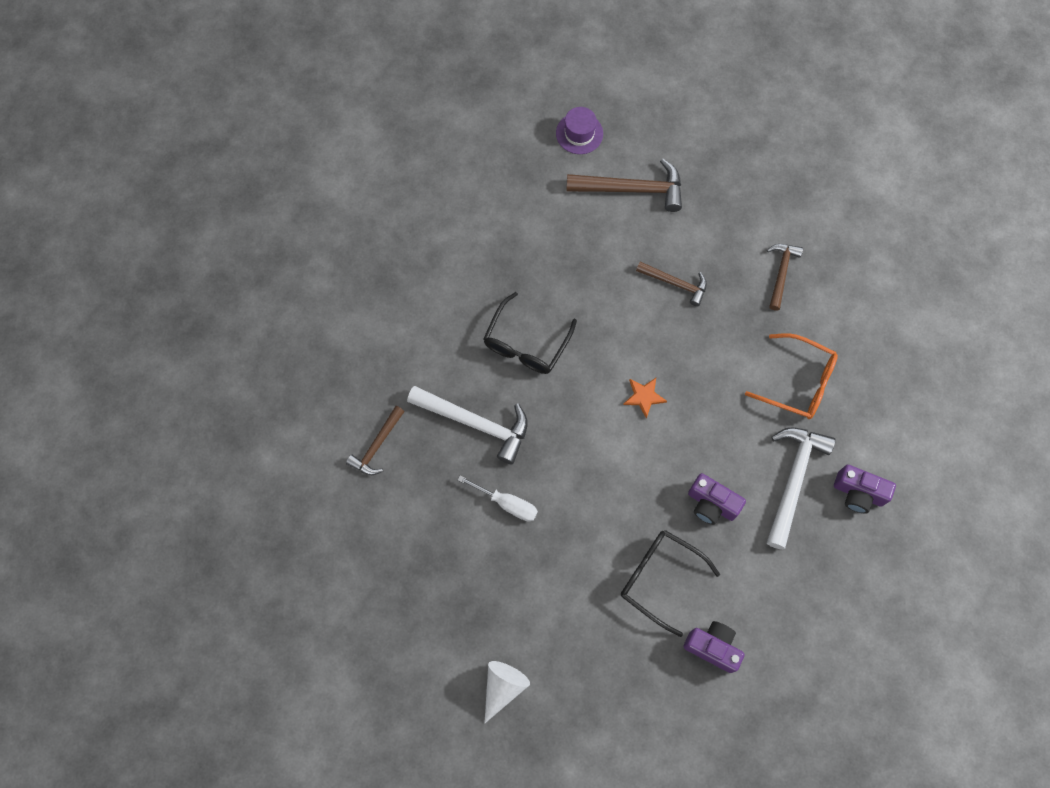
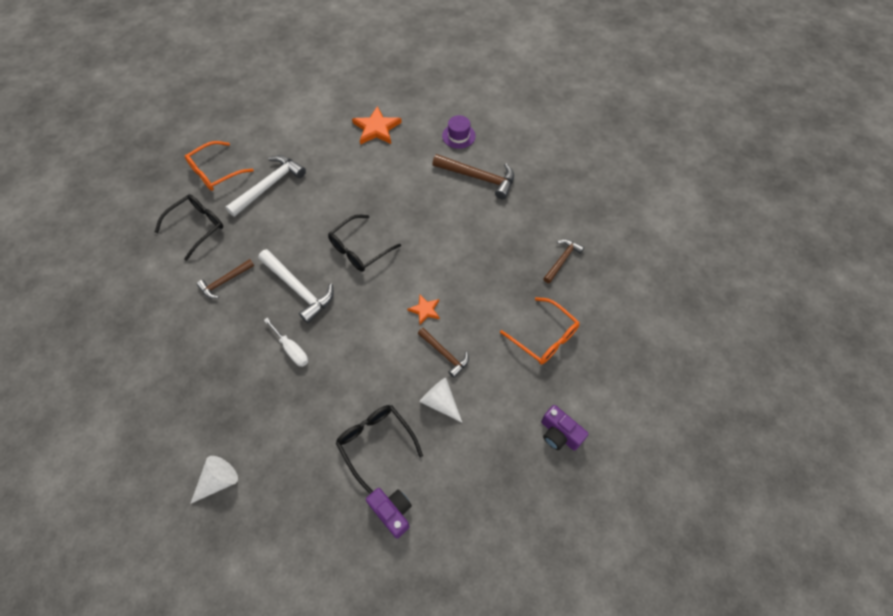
camera: 20 degrees right, 10 degrees down
(277, 297) = (215, 172): none -> orange glasses
(298, 383) = (197, 226): none -> black glasses
(464, 157) = (376, 128): none -> orange star
(675, 283) = (482, 244): brown hammer -> brown hammer (445, 354)
(711, 504) = (440, 402): purple camera -> white cone
(793, 480) = (511, 406): white hammer -> white hammer (269, 186)

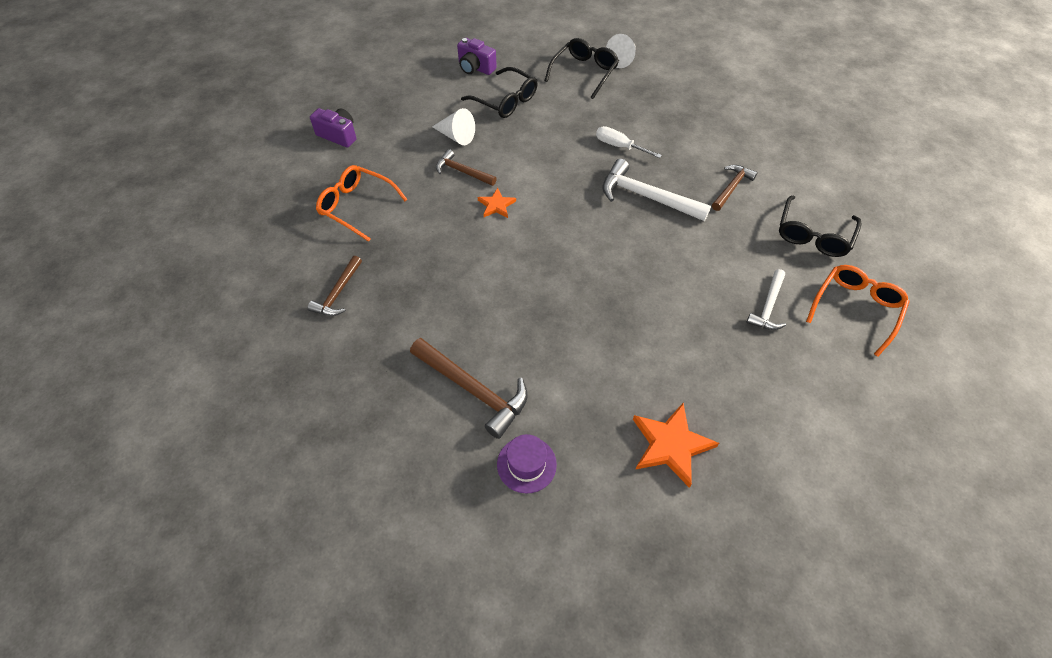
camera: 165 degrees right, 5 degrees down
(269, 186) = (768, 306): white hammer -> white hammer, size x0.61
(359, 250) = (601, 251): black glasses -> black glasses (585, 72)
(478, 177) = (473, 390): brown hammer -> brown hammer turned 150 degrees counterclockwise

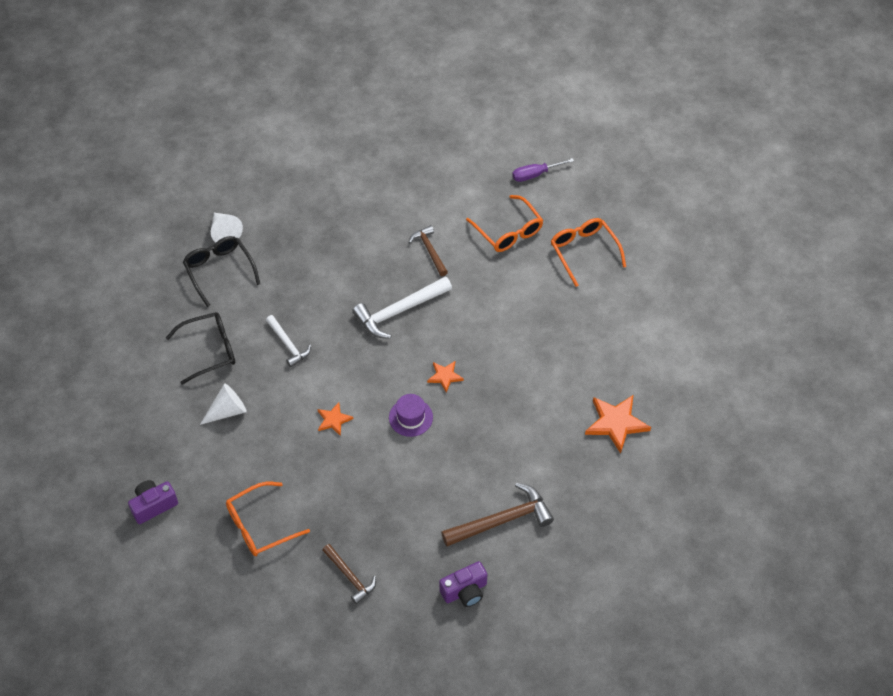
camera: 60 degrees left, 0 degrees up
(462, 172) = (276, 426): brown hammer -> none
(475, 68) = (144, 352): purple camera -> purple camera (465, 591)
(526, 464) = (580, 515): purple hat -> purple hat (410, 417)
(605, 263) = (445, 376): none -> orange star
(620, 146) = (331, 297): white screwdriver -> none
(768, 306) = (549, 300): white hammer -> white hammer (288, 344)
(813, 235) = (509, 232): black glasses -> orange glasses
(900, 225) = (535, 174): none -> purple screwdriver

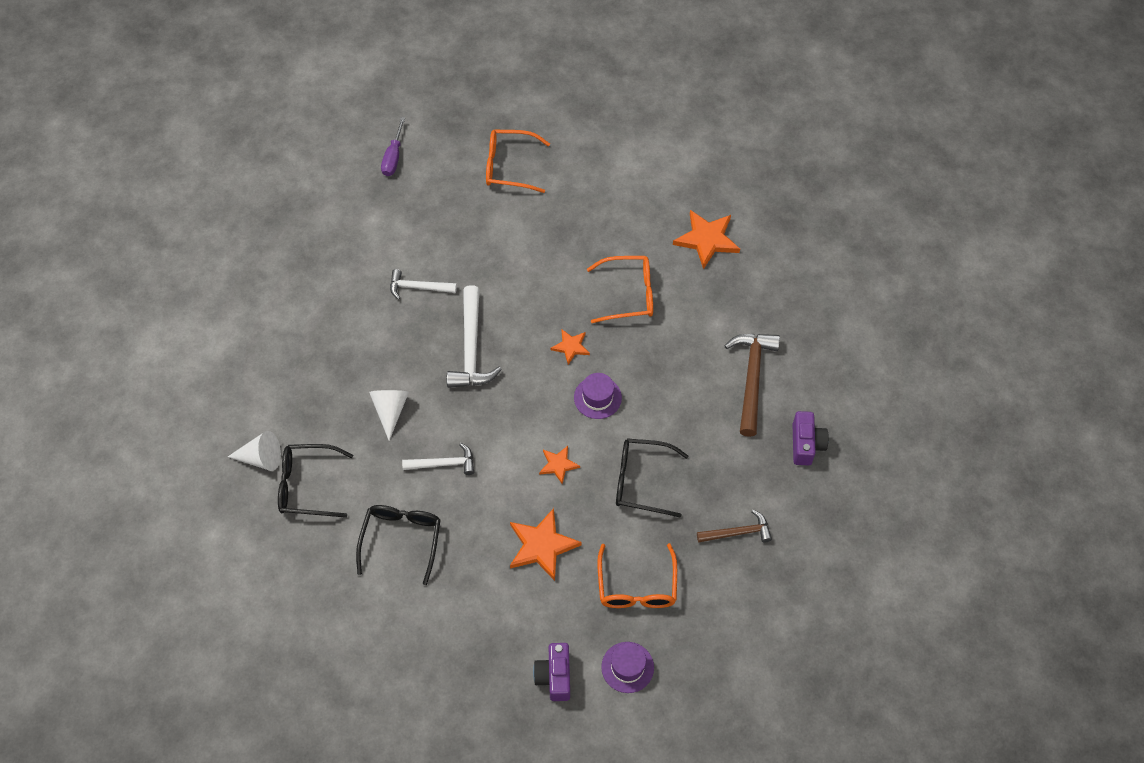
camera: 60 degrees left, 5 degrees up
(187, 552) = (627, 667): none -> purple hat
(227, 411) = (486, 556): white cone -> white cone (390, 410)
(257, 443) = (542, 546): none -> orange star
(354, 484) = (641, 481): none -> black glasses
(429, 250) = (418, 287): brown hammer -> white hammer
(509, 232) = (444, 212): orange glasses -> orange glasses (629, 294)

